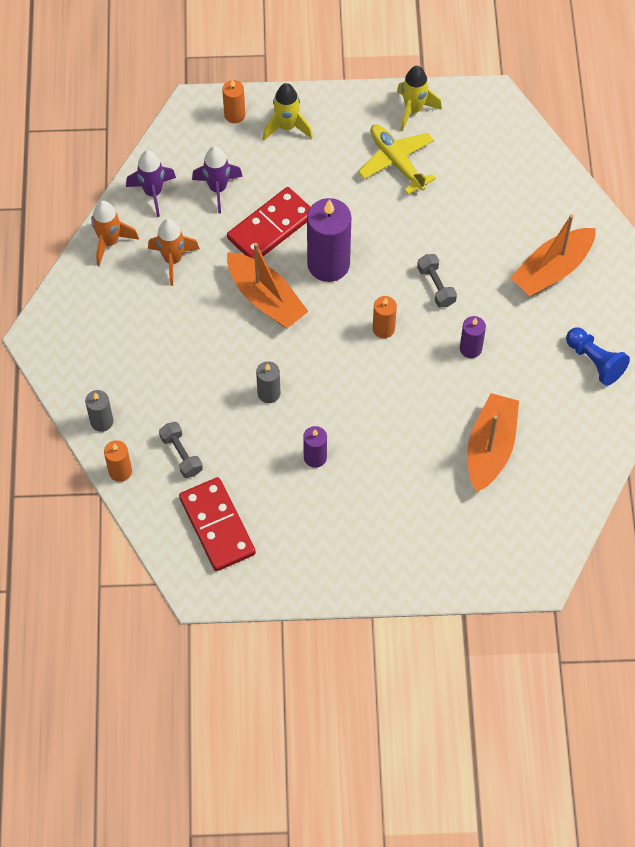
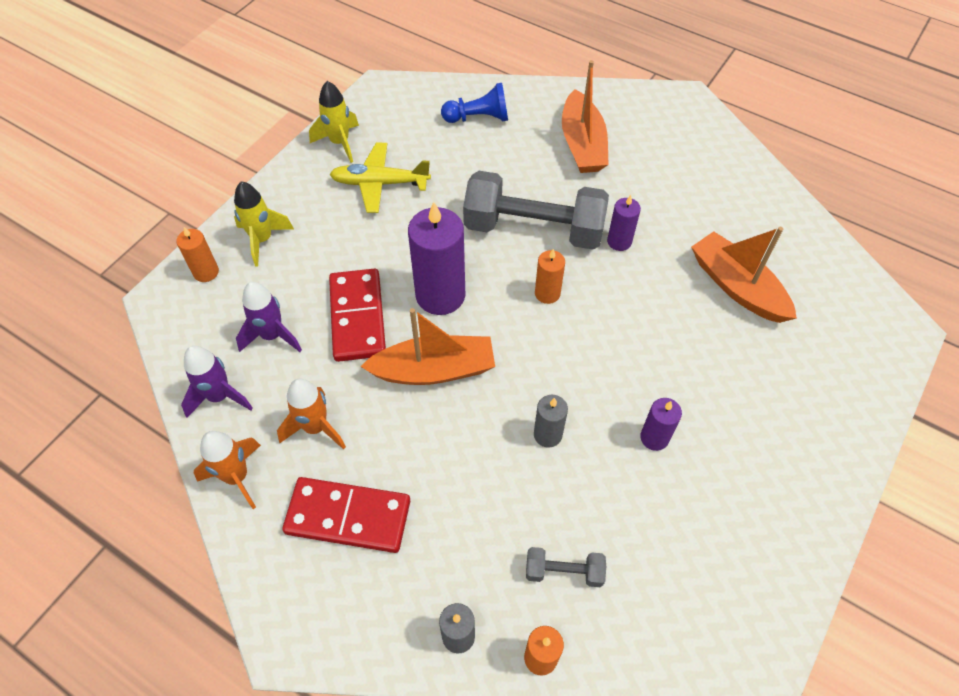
camera: 55 degrees left, 5 degrees down
(217, 526) = (681, 590): red domino -> red domino (348, 517)
(436, 286) = (533, 229): grey dumbbell -> grey dumbbell, size x2.28
(595, 361) = (695, 167): blue pawn -> blue pawn (478, 118)

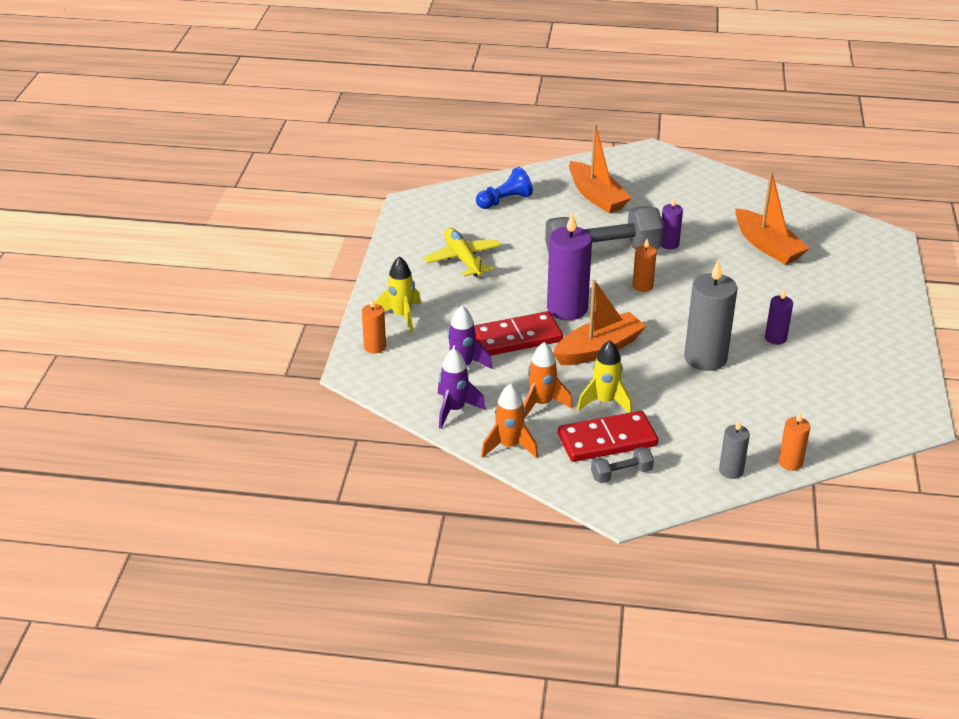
camera: 25 degrees left, 20 degrees down
(340, 143) = (408, 243): yellow rocket -> yellow rocket (605, 402)
(357, 317) = (517, 338): red domino -> red domino turned 75 degrees counterclockwise
(380, 183) = (463, 259): yellow plane -> yellow plane turned 90 degrees clockwise
(547, 434) = (705, 358): grey candle -> grey candle, size x1.93
(564, 571) = (771, 419): grey dumbbell -> grey dumbbell (621, 474)
(737, 287) = (768, 246): orange boat -> orange boat turned 150 degrees counterclockwise

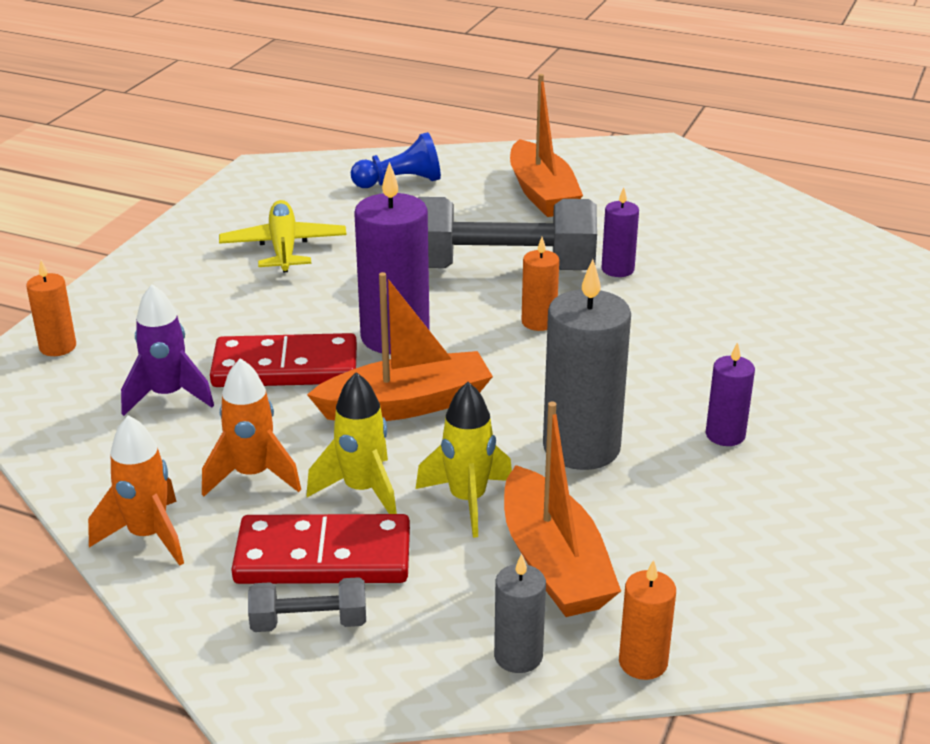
camera: 15 degrees right, 5 degrees down
(402, 316) = (133, 311): yellow rocket -> yellow rocket (467, 501)
(454, 410) = (104, 461): purple rocket -> none
(768, 246) = (782, 294): orange boat -> orange boat (554, 563)

